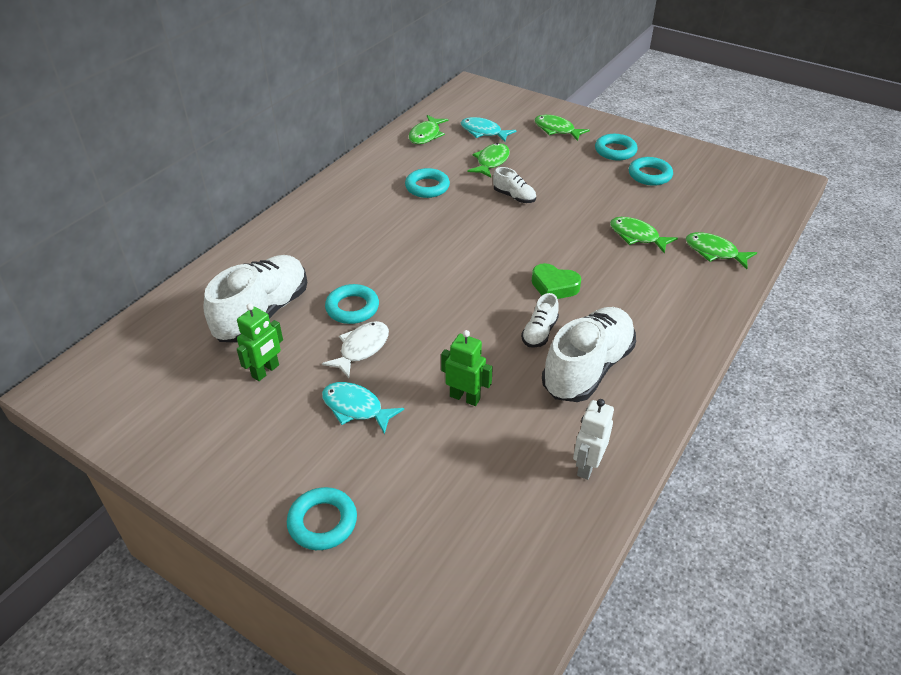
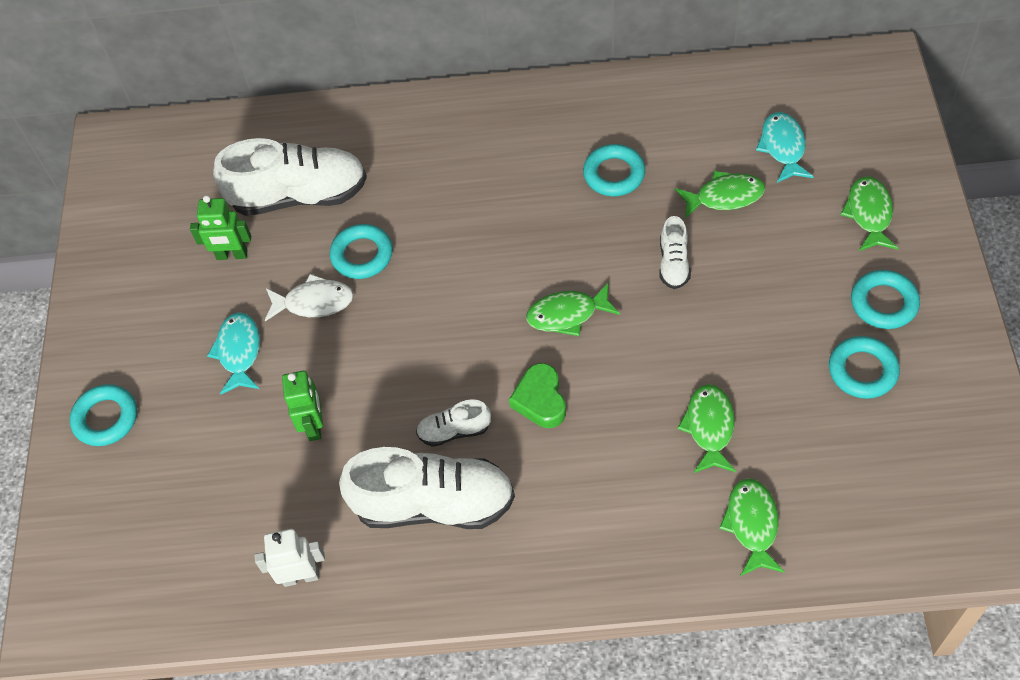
camera: 60 degrees right, 15 degrees up
(426, 135) = (717, 101): green fish -> green fish (567, 314)

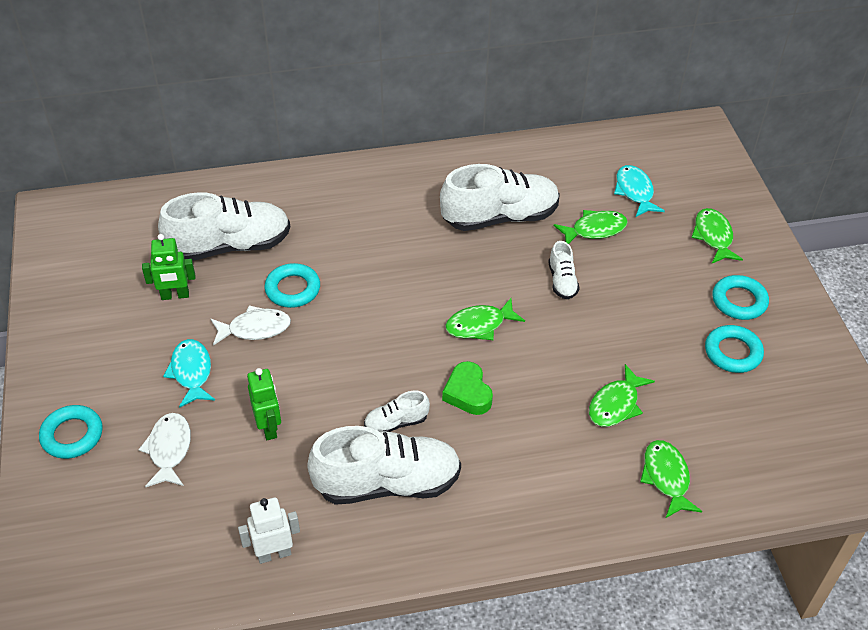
camera: 15 degrees left, 10 degrees down
(205, 443) = (169, 449): none -> white fish
(614, 174) = (500, 217): turquoise ring -> white shoe
(709, 427) = (616, 404): green fish -> green fish turned 135 degrees counterclockwise

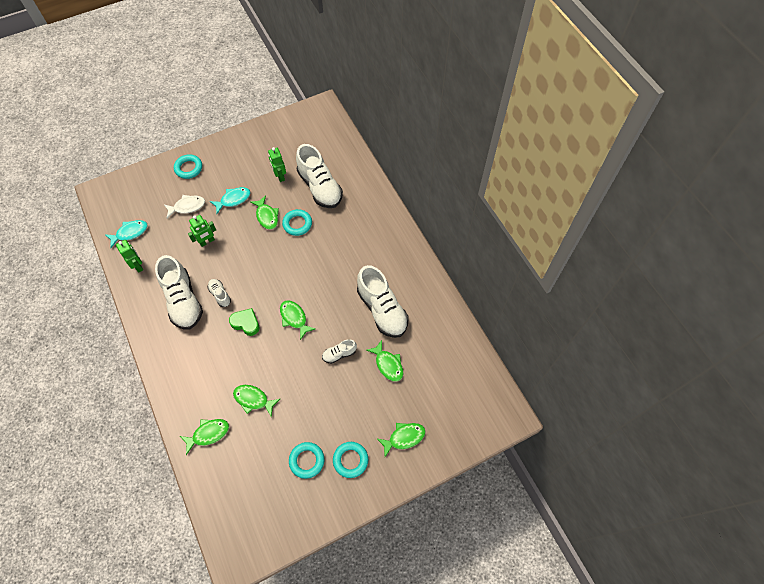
camera: 75 degrees right, 15 degrees up
(255, 328) = (267, 216): white fish -> green fish
(274, 554) = (138, 265): white robot -> green robot
(468, 393) = (246, 323): green heart -> green heart turned 60 degrees clockwise
(635, 191) = (430, 382): turquoise fish -> turquoise fish (130, 233)

